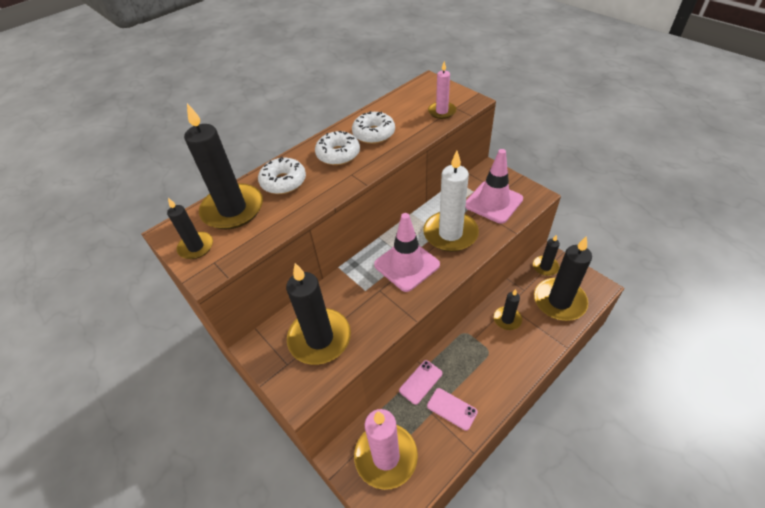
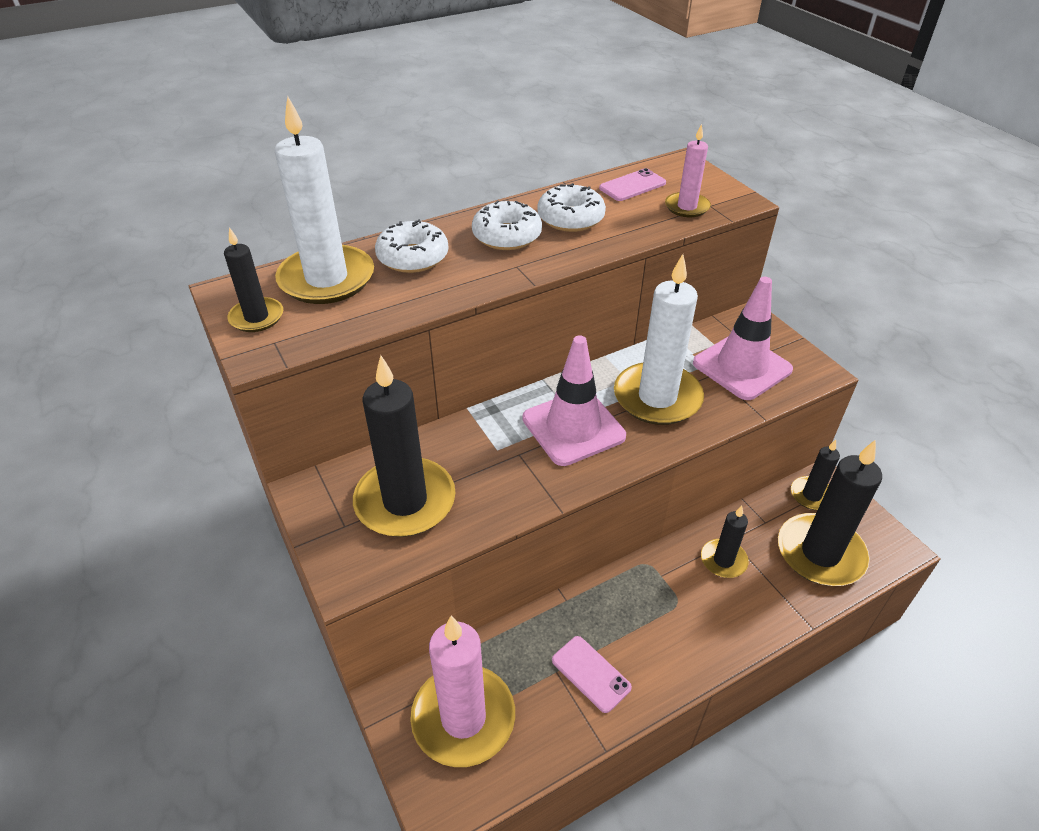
camera: 10 degrees right, 5 degrees down
(233, 209) = (327, 279): black candle -> white candle
(420, 382) = (553, 620): pink phone -> pink phone (632, 186)

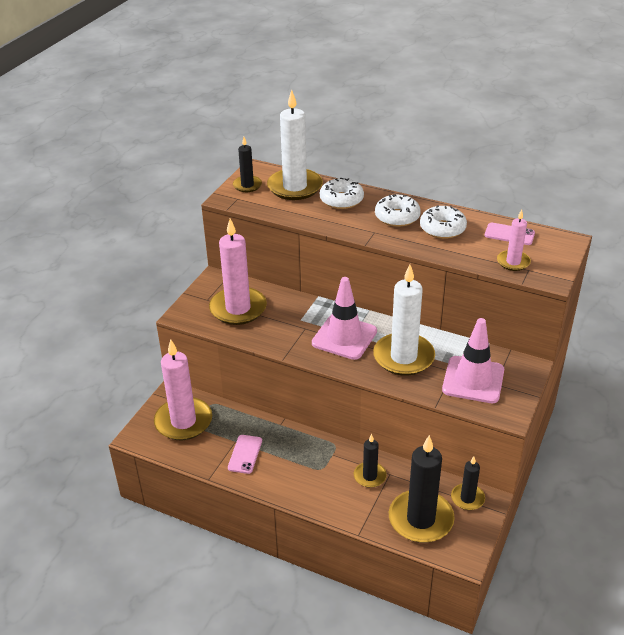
camera: 55 degrees right, 5 degrees down
(405, 501) = (238, 308): black candle -> pink candle

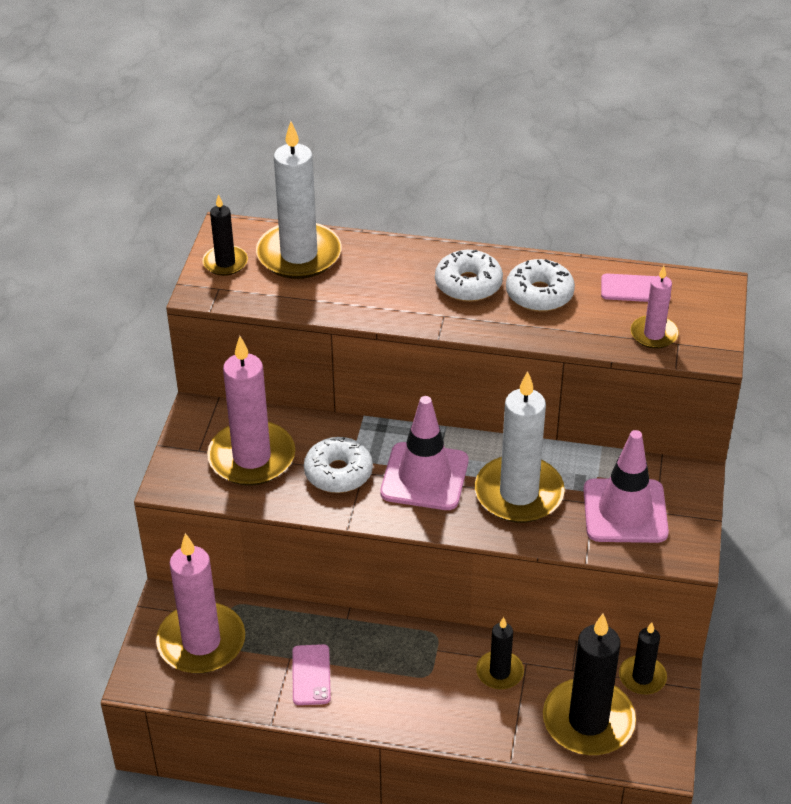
camera: 15 degrees left, 5 degrees up
(341, 200) = (377, 267): white donut -> white donut (338, 473)

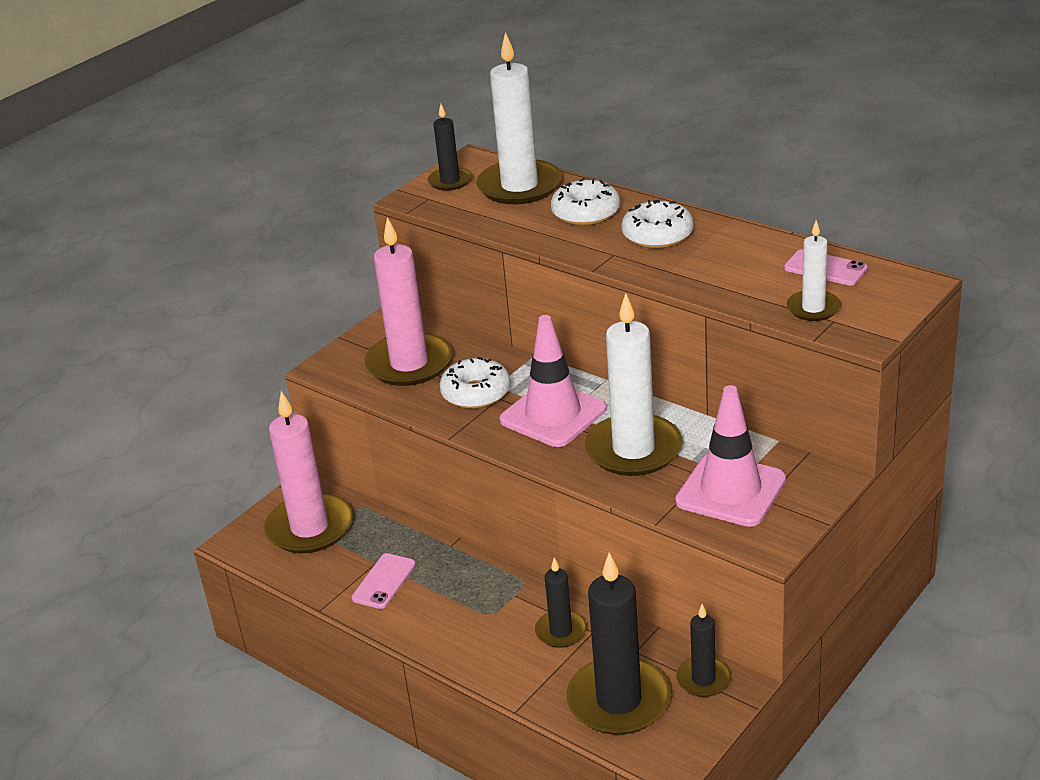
camera: 30 degrees right, 10 degrees down
(539, 294) = (721, 255): white donut -> white donut (586, 213)
(654, 334) = (813, 308): pink candle -> white candle

